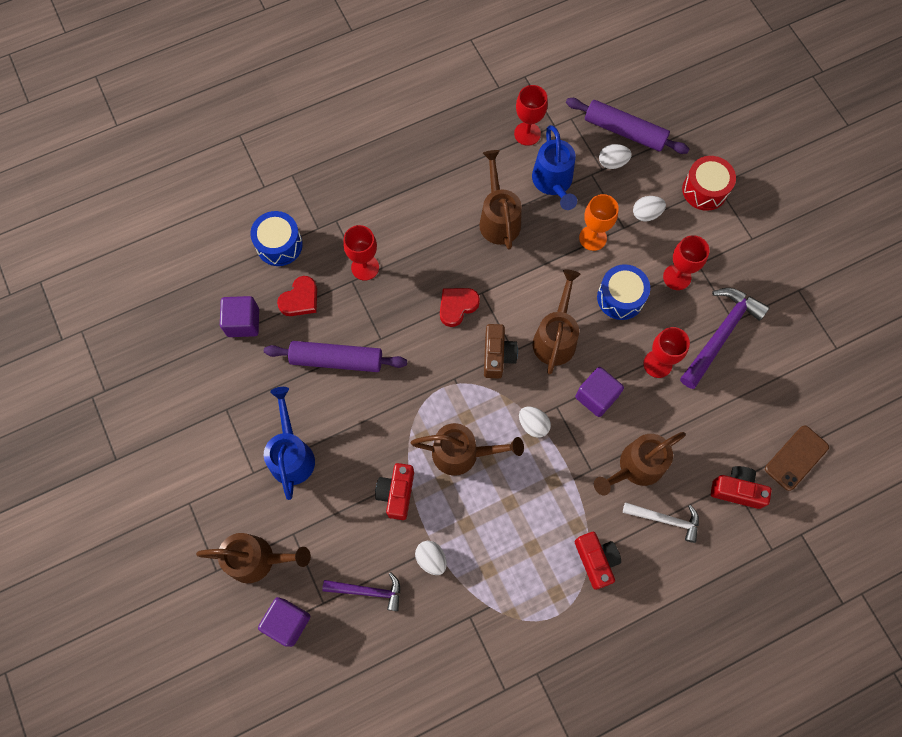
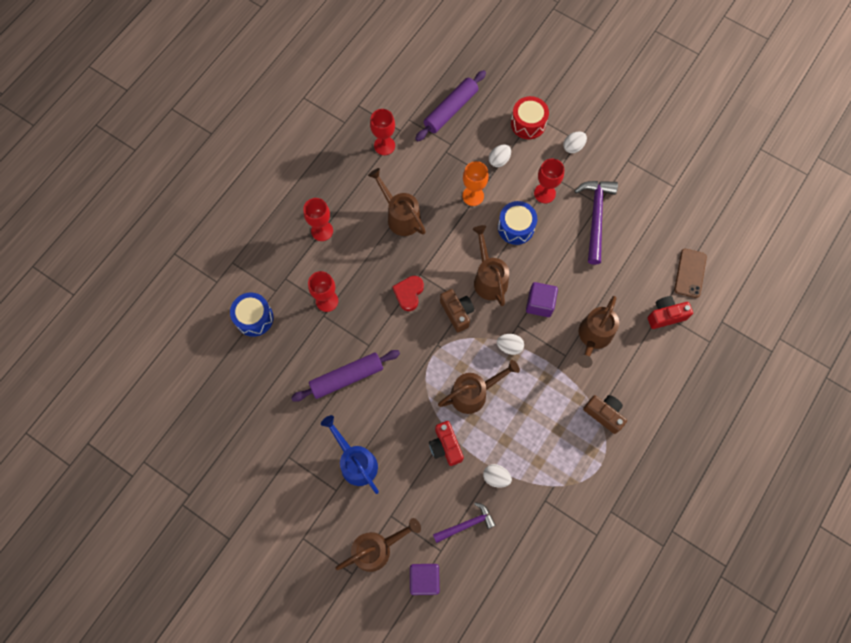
camera: 30 degrees left, 0 degrees up
(243, 322) = (262, 388): purple cube -> none
(300, 299) = (294, 349): red heart -> none
(553, 183) = (423, 171): blue watering can -> none
(596, 560) = (604, 414): red camera -> brown camera
(612, 162) = (455, 136): white egg -> white egg (573, 147)
(624, 131) = (450, 110): purple rolling pin -> purple rolling pin turned 45 degrees counterclockwise
(657, 364) = (566, 259): red goblet -> red goblet (322, 231)
(665, 520) = (632, 361): white hammer -> none

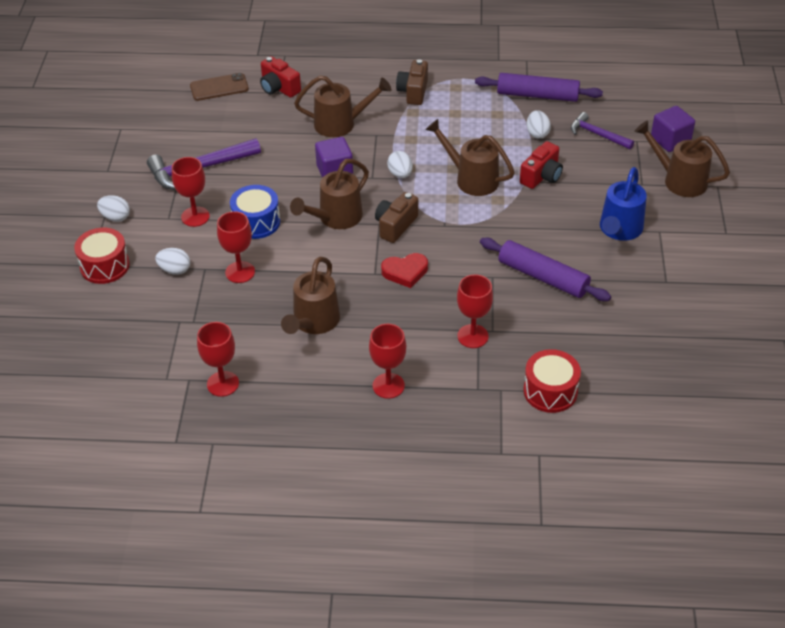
camera: 120 degrees left, 25 degrees down
(254, 318) = (550, 391): blue drum -> red drum
(450, 110) = (126, 343): purple rolling pin -> purple rolling pin (537, 95)
(473, 196) = (240, 272): orange goblet -> red goblet

